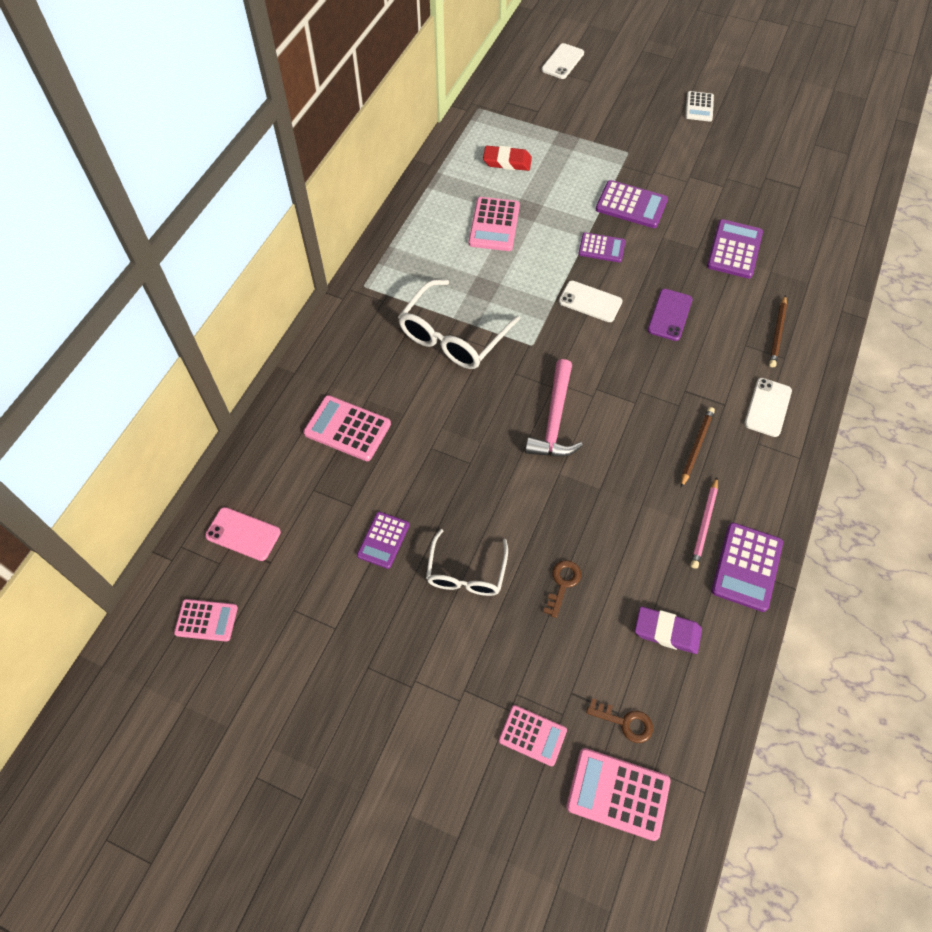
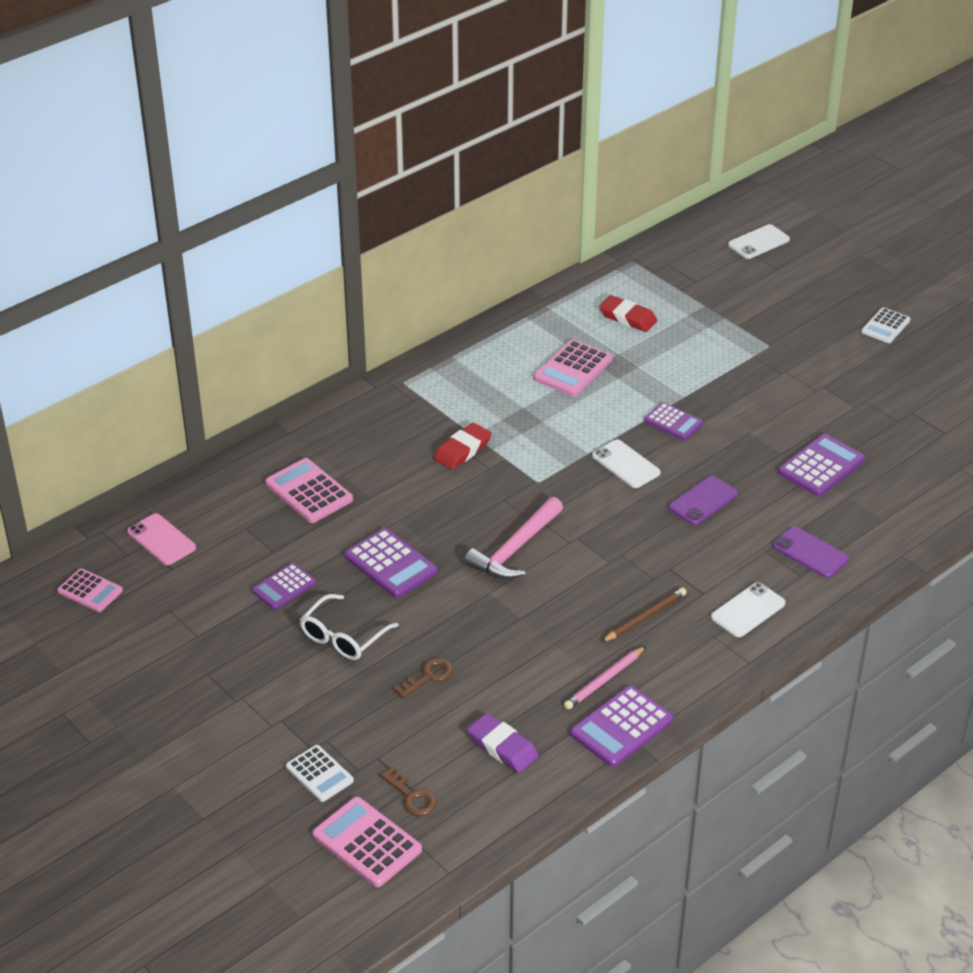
camera: 25 degrees right, 20 degrees down
(453, 336) = (462, 450): white glasses -> red eraser
(532, 735) = (319, 774): pink calculator -> white calculator
(631, 205) = (735, 394): purple calculator -> purple calculator (391, 564)
(777, 333) = (810, 552): brown pencil -> purple phone

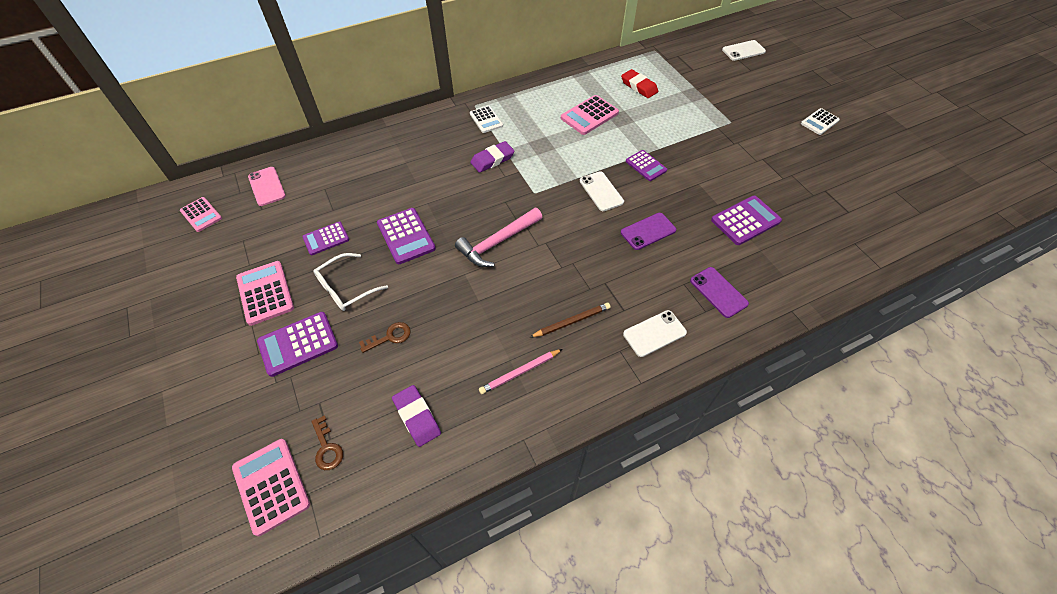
camera: 15 degrees right, 15 degrees up
(308, 492) = (378, 170): pink calculator -> pink calculator (265, 293)
(319, 774) = (269, 407): white calculator -> white calculator (486, 120)
(462, 450) = (492, 159): red eraser -> purple eraser
(621, 727) = (517, 422): purple calculator -> purple calculator (298, 344)

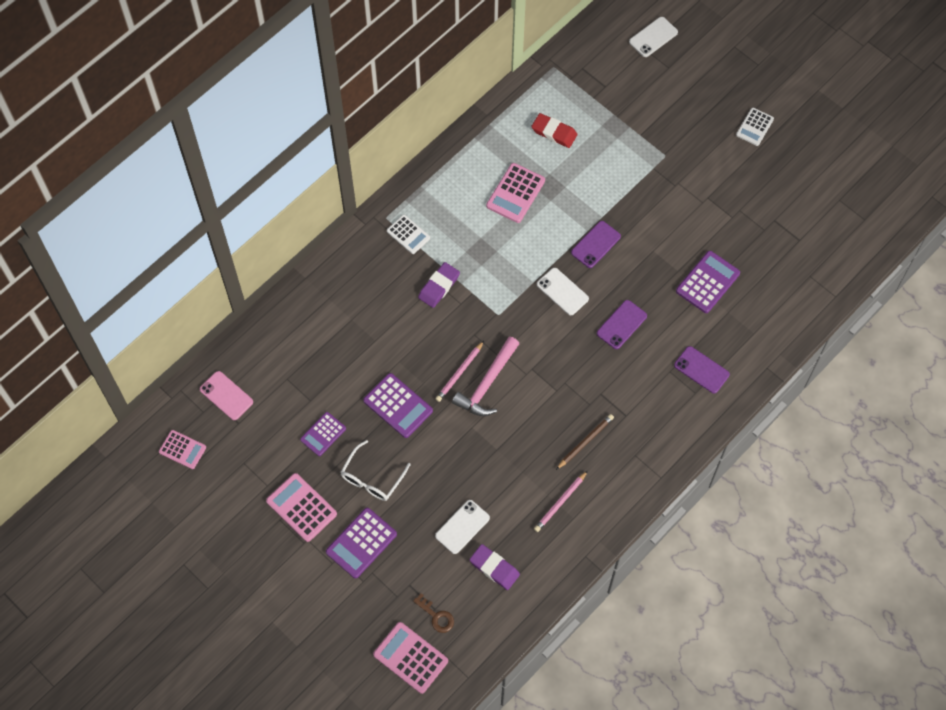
camera: 20 degrees left, 10 degrees up
(390, 337) = (436, 509): brown key -> none
(476, 226) = (459, 373): none -> pink pencil
(646, 166) = (595, 244): purple calculator -> purple phone
(654, 333) = (658, 429): white phone -> white phone (462, 527)

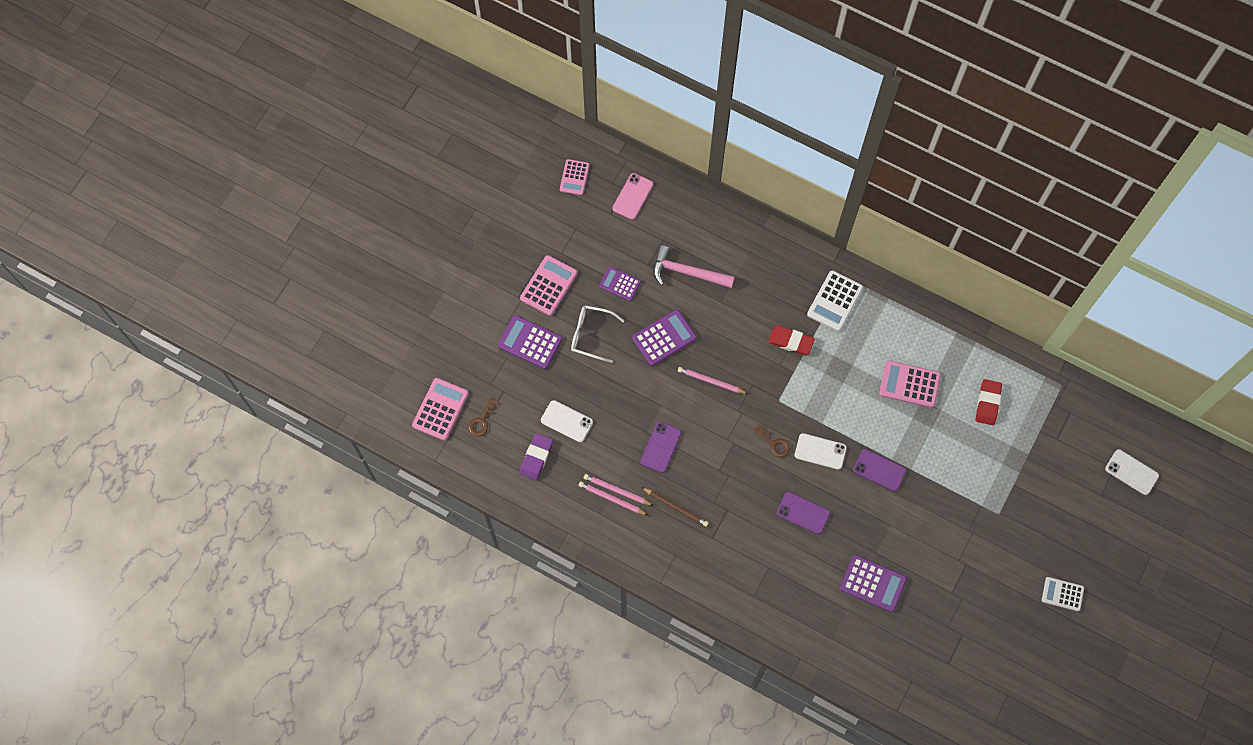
camera: 75 degrees right, 5 degrees up
(398, 405) = (664, 338): purple calculator -> purple calculator turned 150 degrees counterclockwise
(408, 234) = (835, 301): white calculator -> white calculator, size x1.51
(439, 286) = (791, 341): purple eraser -> red eraser
(487, 383) = (708, 408): pink hammer -> pink hammer (687, 272)
(542, 331) = (774, 443): none -> brown key
(552, 495) = (617, 490): none -> pink pencil
(562, 291) = (820, 451): white phone -> white phone turned 75 degrees clockwise
(701, 370) = (779, 597): purple phone -> purple phone (661, 447)

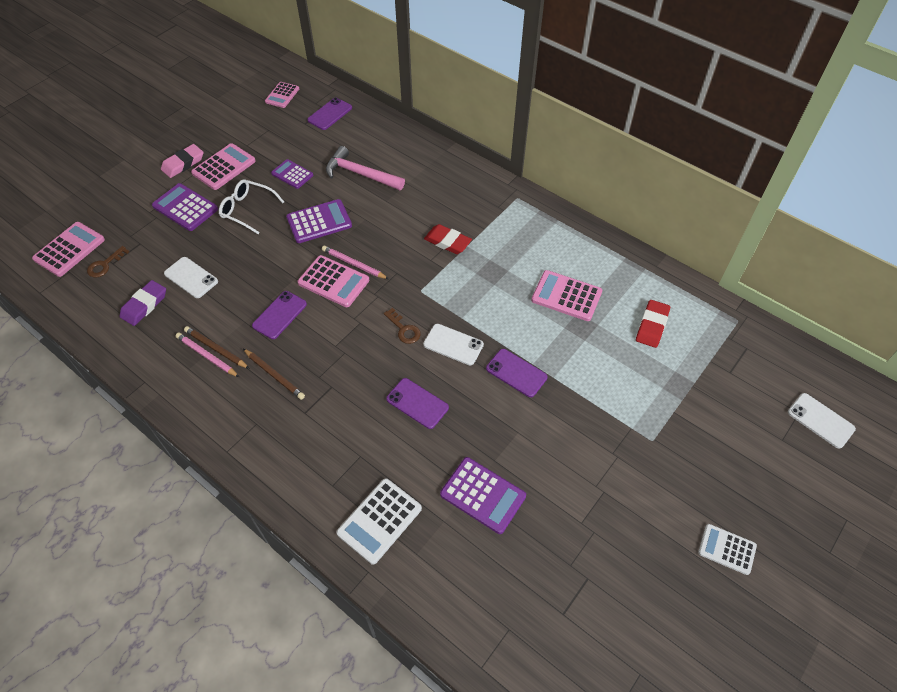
camera: 10 degrees right, 15 degrees down
(506, 288) = (183, 163): none -> pink eraser
(617, 490) = (216, 349): pink pencil -> brown pencil
(633, 196) = (330, 114): pink phone -> purple phone
(698, 403) = (333, 281): none -> pink calculator
(835, 301) = (502, 215): white calculator -> white calculator (379, 521)

